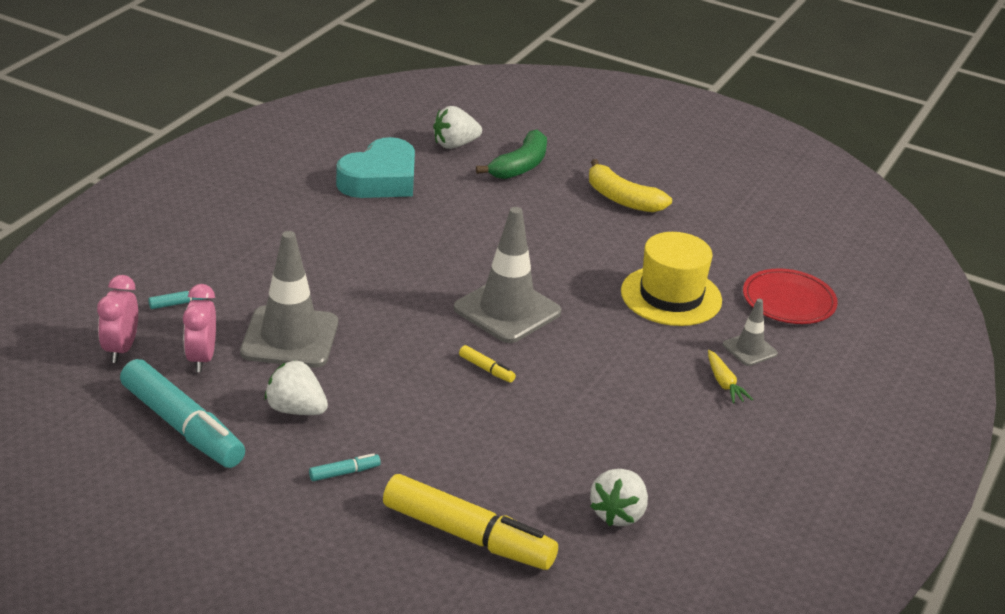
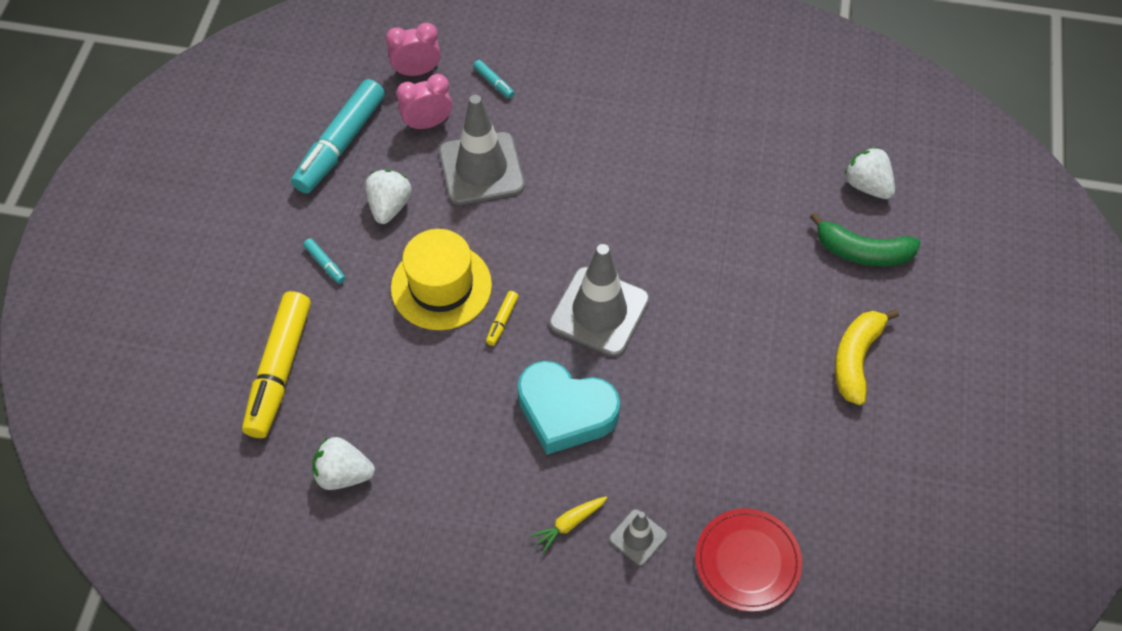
camera: 75 degrees right, 25 degrees up
(380, 179) = (762, 148): turquoise heart -> turquoise heart (565, 411)
(671, 296) = (696, 445): yellow hat -> yellow hat (441, 286)

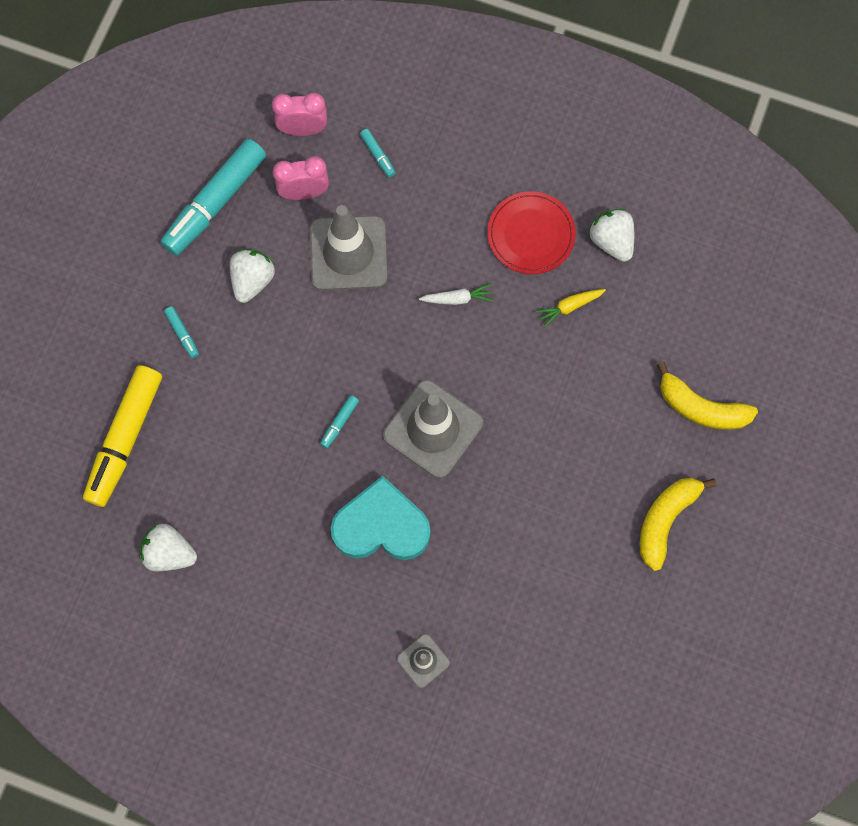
camera: 10 degrees right, 15 degrees up
(441, 286) = (288, 376): yellow hat -> none
(502, 321) = (339, 423): yellow marker -> turquoise marker
(565, 411) = (381, 526): turquoise heart -> turquoise heart turned 150 degrees clockwise
(569, 524) = (364, 637): yellow carrot -> yellow carrot (569, 307)
(598, 192) = (457, 298): none -> white carrot
(747, 561) = (516, 700): red plate -> red plate (531, 234)
(862, 252) = (701, 408): green banana -> yellow banana
(867, 185) = (724, 335): white strawberry -> white strawberry (611, 241)

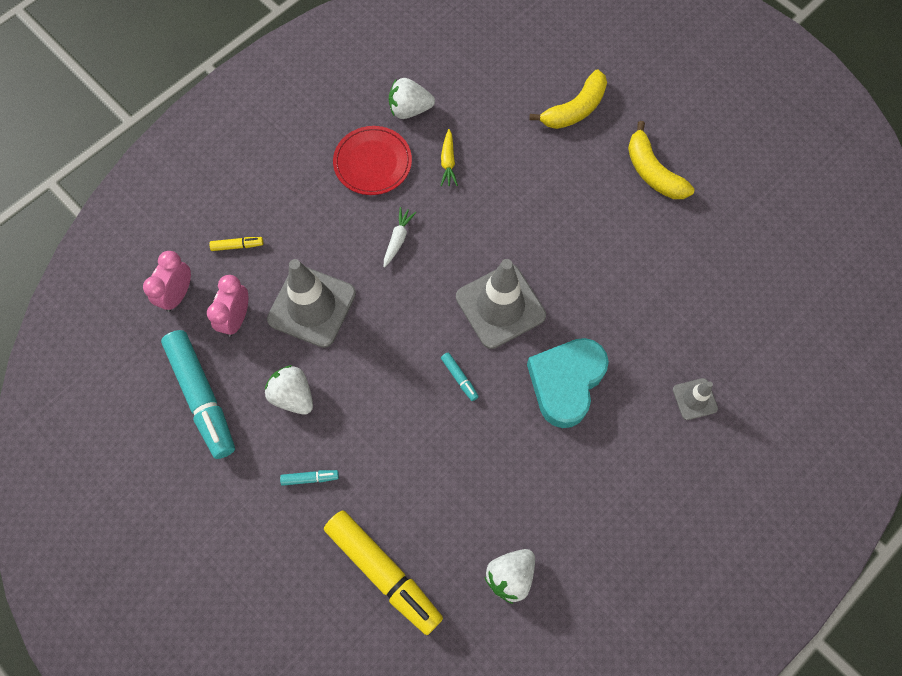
camera: 65 degrees left, 5 degrees down
(378, 155) = (237, 246): turquoise marker -> yellow marker

